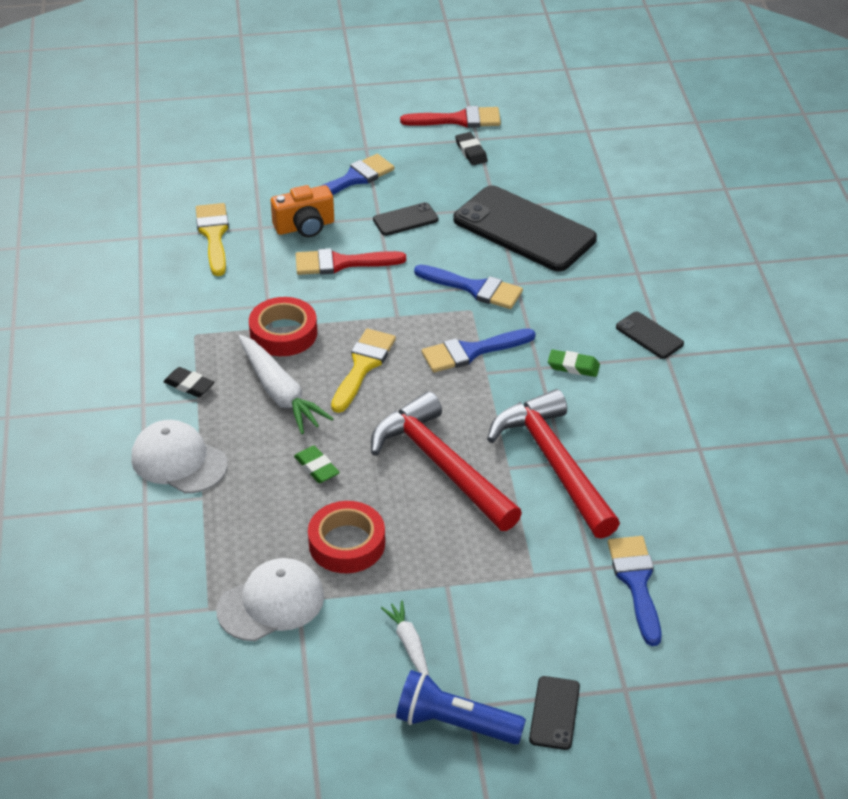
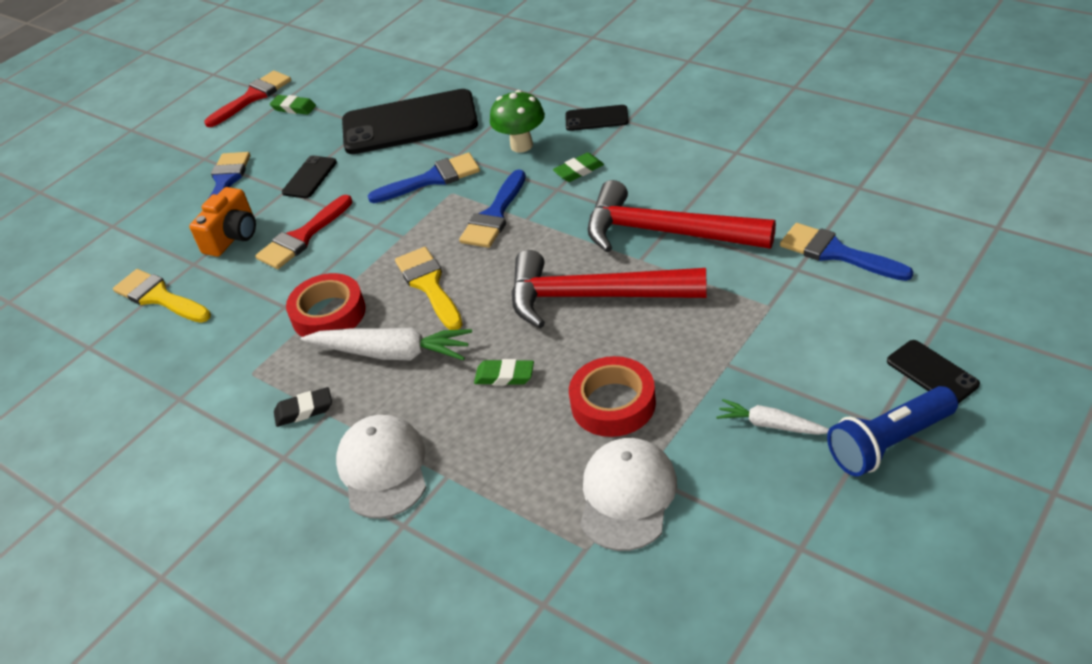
camera: 40 degrees left, 0 degrees up
(179, 461) = (383, 469): white cap -> white cap turned 90 degrees clockwise
(471, 152) = (294, 108): black eraser -> green eraser
(567, 312) = (521, 145): none -> green mushroom

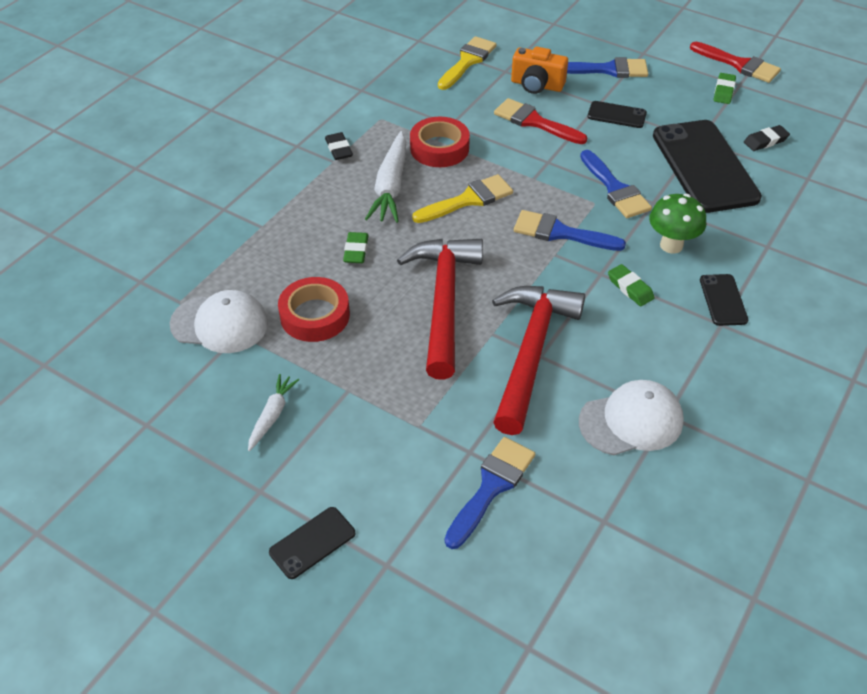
camera: 80 degrees right, 5 degrees up
(380, 87) = (765, 141): none -> black eraser
(383, 469) = (275, 194): white cap -> white cap (631, 421)
(889, 443) = (235, 496): blue flashlight -> none

